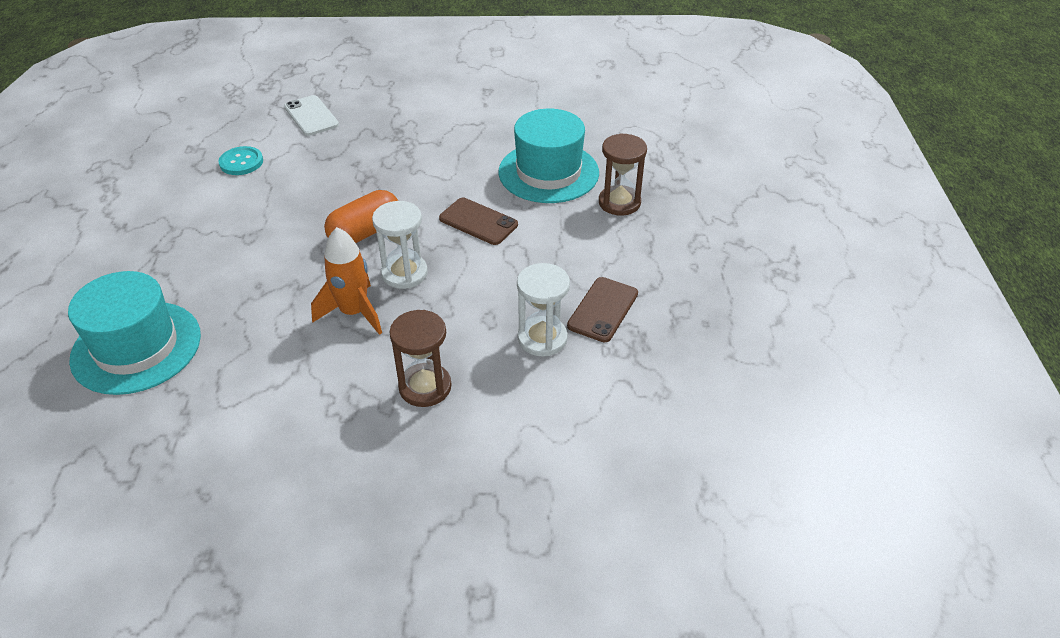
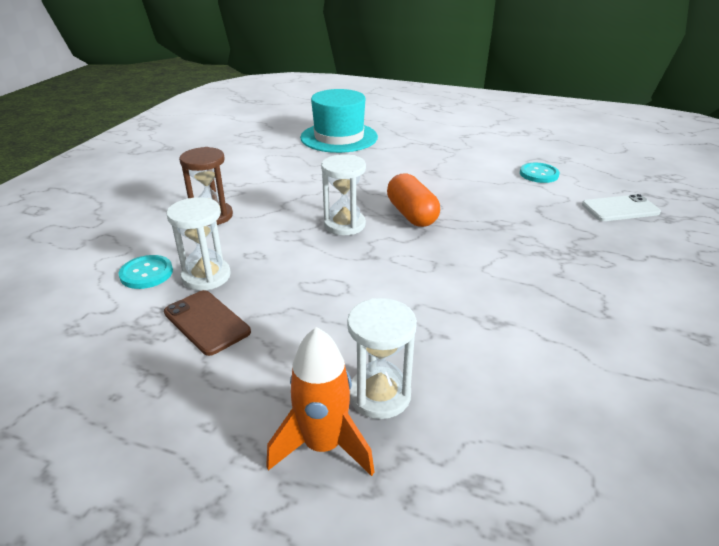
camera: 110 degrees right, 10 degrees down
(354, 313) = (313, 200): orange rocket -> orange rocket (323, 445)
(478, 222) = (396, 274): brown phone -> none
(548, 172) = (473, 346): turquoise hat -> none
(560, 385) = (146, 273): none -> turquoise button
(619, 202) = (379, 395): brown hourglass -> white hourglass

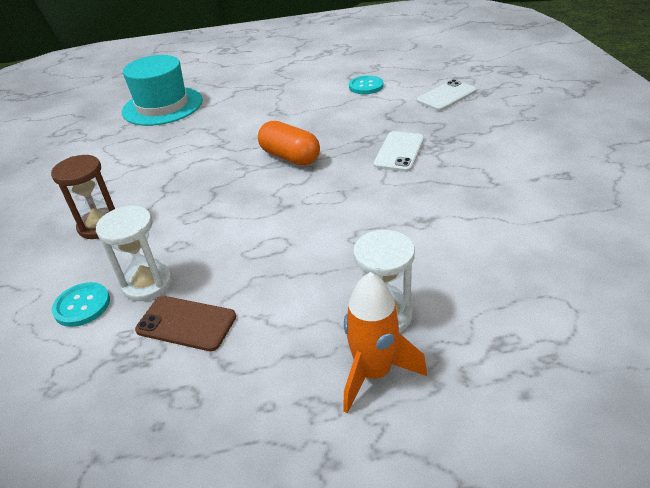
camera: 25 degrees left, 5 degrees up
(344, 225) = (238, 187): white hourglass -> none
(523, 246) = (399, 152): none -> white phone

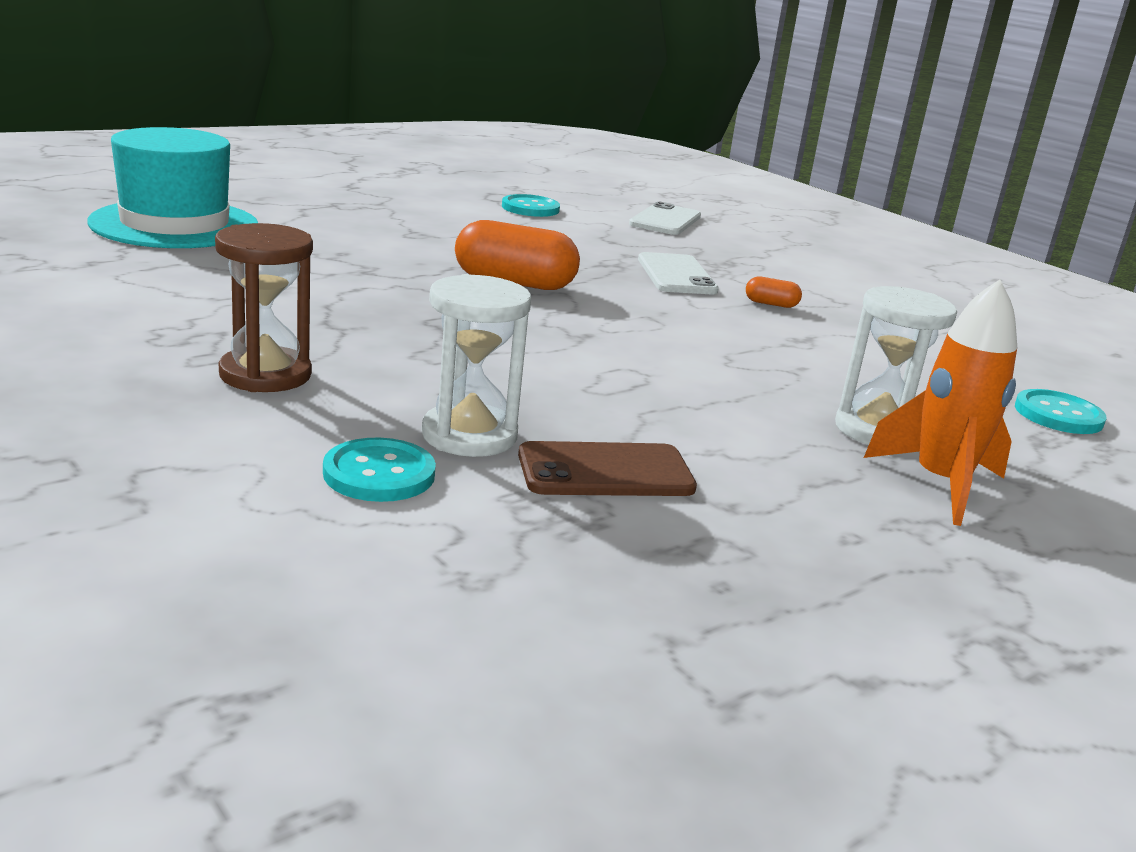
camera: 35 degrees left, 15 degrees down
(437, 183) = (771, 304): none -> orange capsule
(545, 319) = (1058, 415): none -> turquoise button

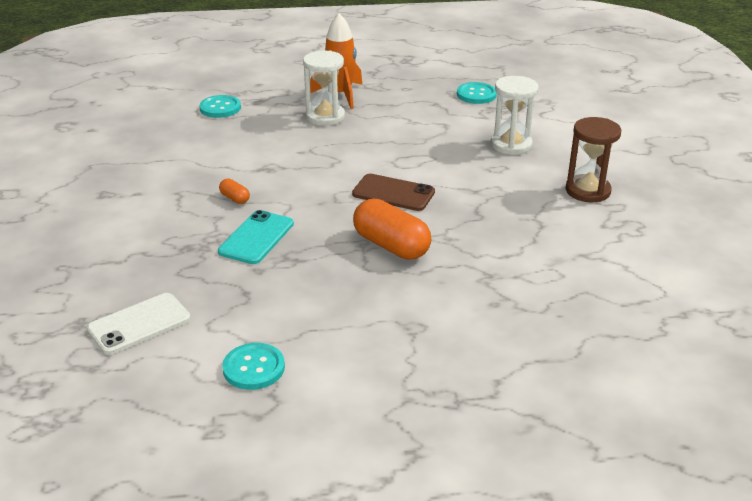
camera: 145 degrees left, 10 degrees up
(175, 224) = (620, 371): turquoise hat -> none
(379, 474) = (558, 136): turquoise button -> turquoise button (476, 94)
(605, 471) = (468, 122): brown phone -> brown phone (393, 193)
(676, 275) = (256, 238): white phone -> turquoise phone

